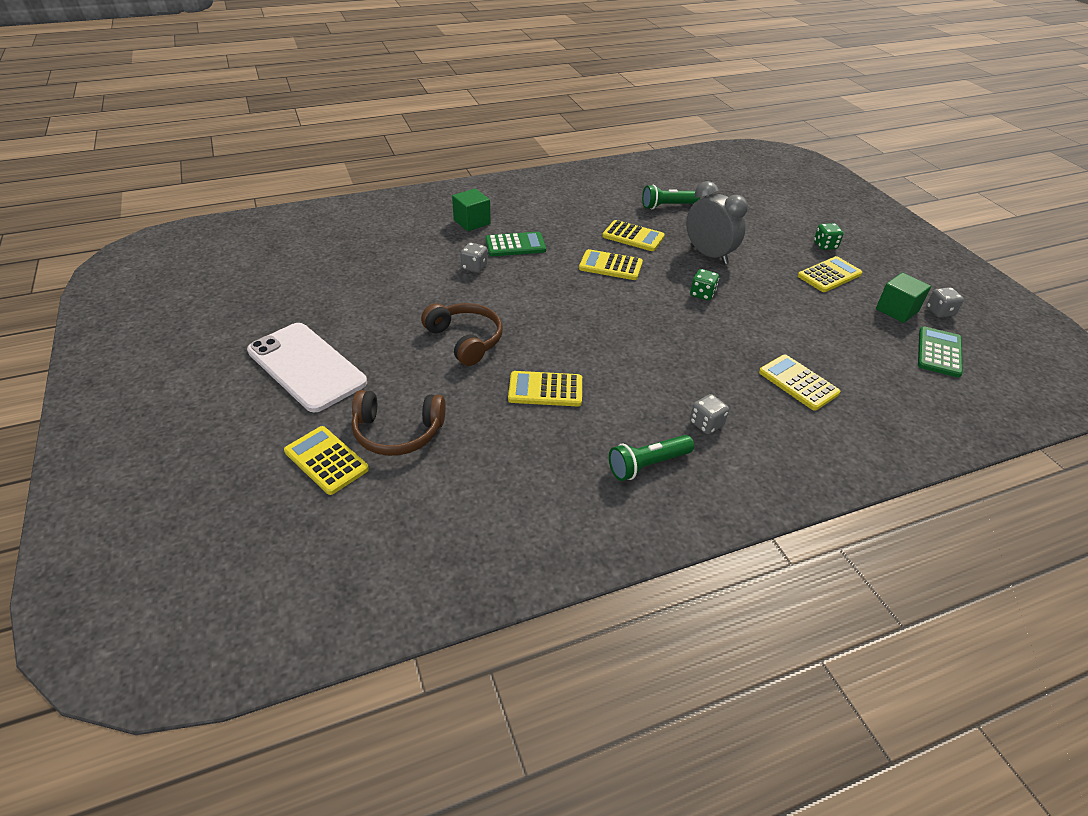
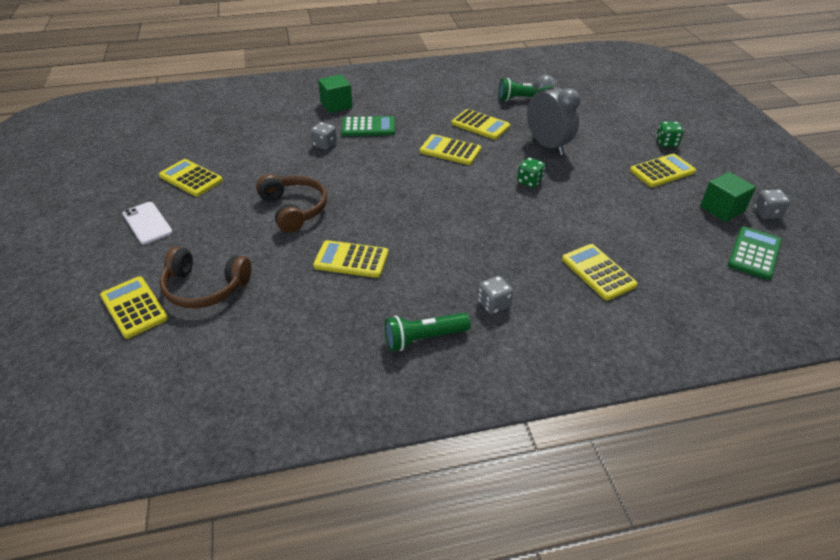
camera: 10 degrees right, 0 degrees up
(306, 367) = (147, 223): white phone -> white phone, size x0.54
(338, 313) = (191, 178): none -> yellow calculator

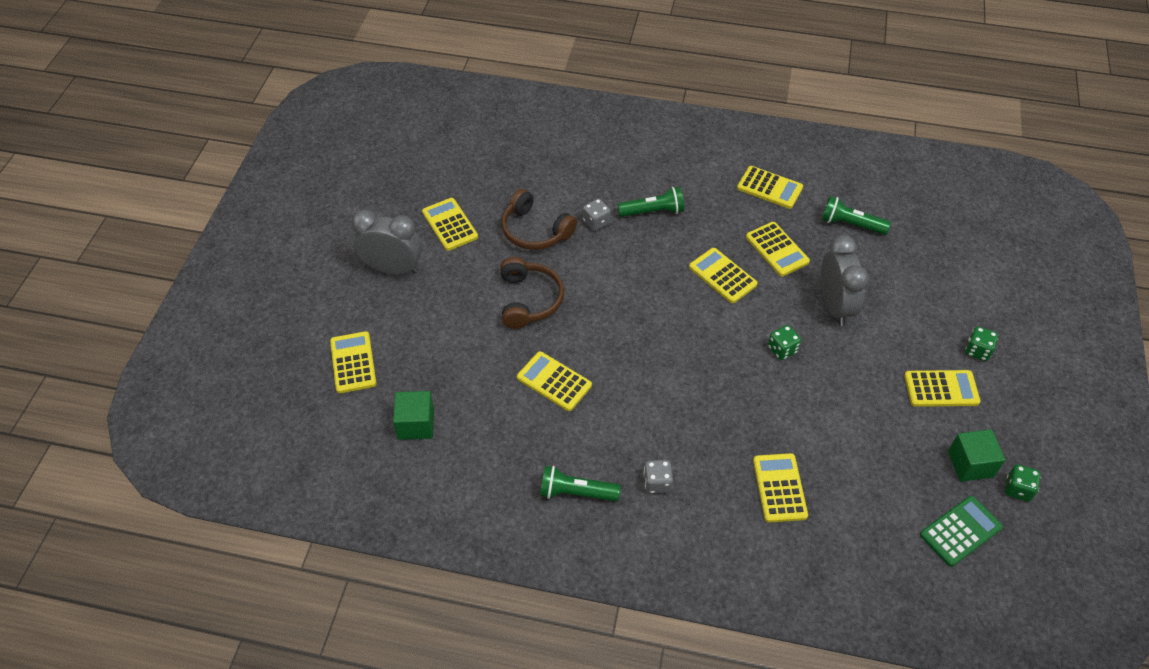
camera: 25 degrees right, 10 degrees up
(147, 223) = (393, 269): white phone -> grey clock
(205, 287) = (416, 364): brown headphones -> brown headphones (535, 231)
(336, 105) = (635, 165): green cube -> green cube (416, 424)
(368, 127) = (653, 211): green calculator -> green flashlight
(449, 93) = (769, 188): none -> yellow calculator
(767, 213) = (1017, 489): grey dice -> green dice

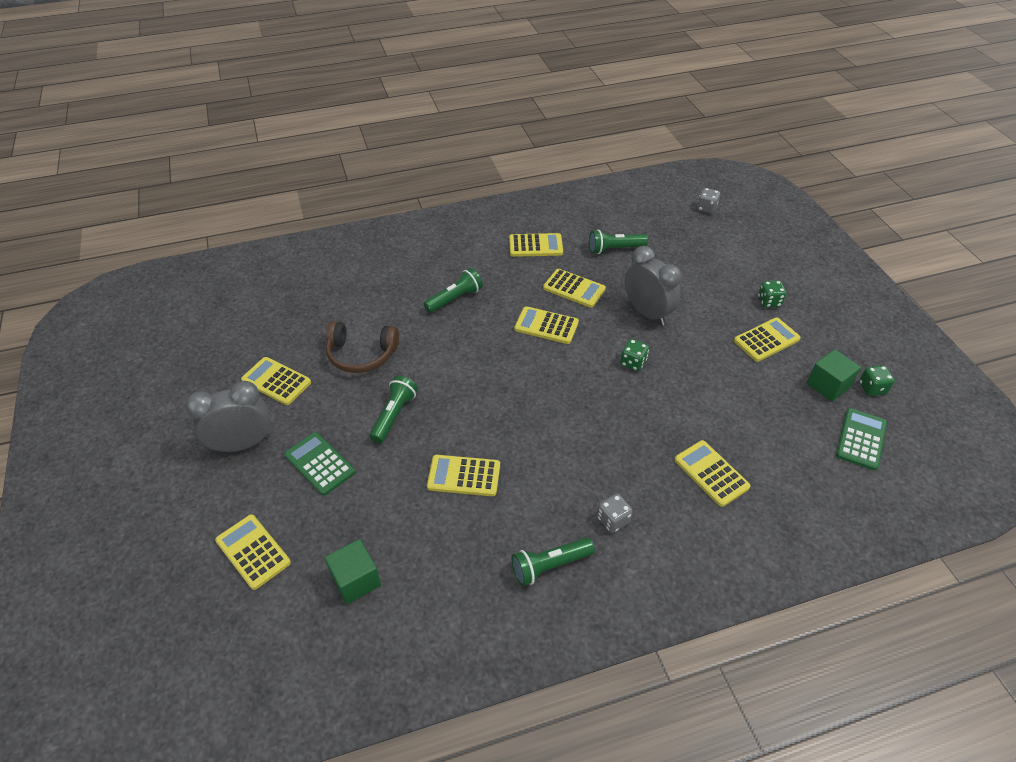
camera: 30 degrees left, 5 degrees down
(443, 314) = (320, 464): none -> green calculator
(529, 300) = (394, 415): brown headphones -> green flashlight
(596, 222) = (412, 326): grey dice -> grey dice (706, 208)

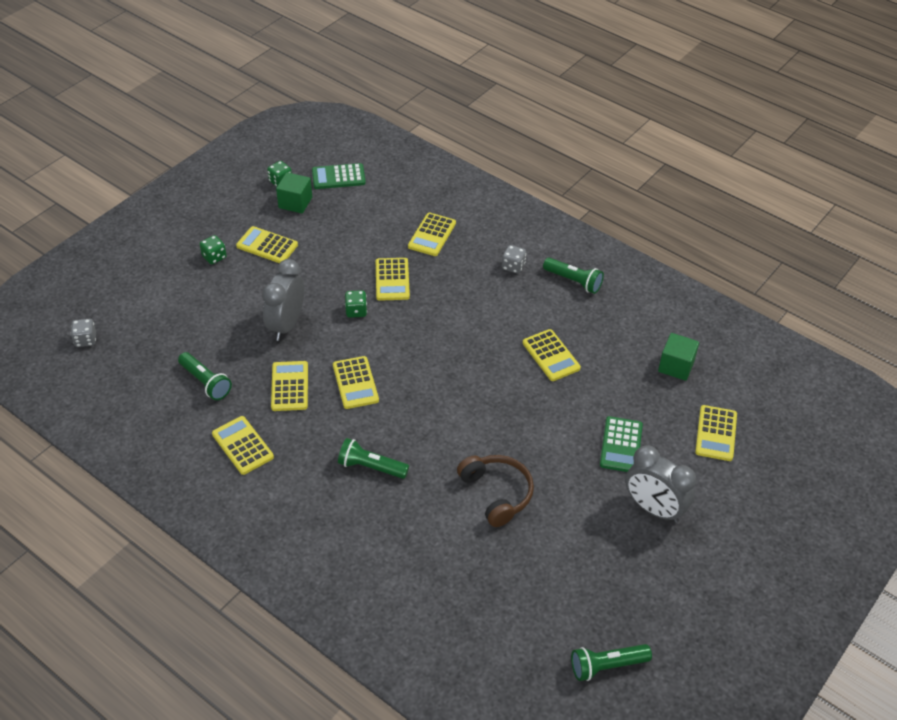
camera: 125 degrees left, 0 degrees up
(276, 381) = (579, 535): yellow calculator -> yellow calculator (392, 280)
(394, 415) = (537, 428): green flashlight -> green flashlight (606, 666)

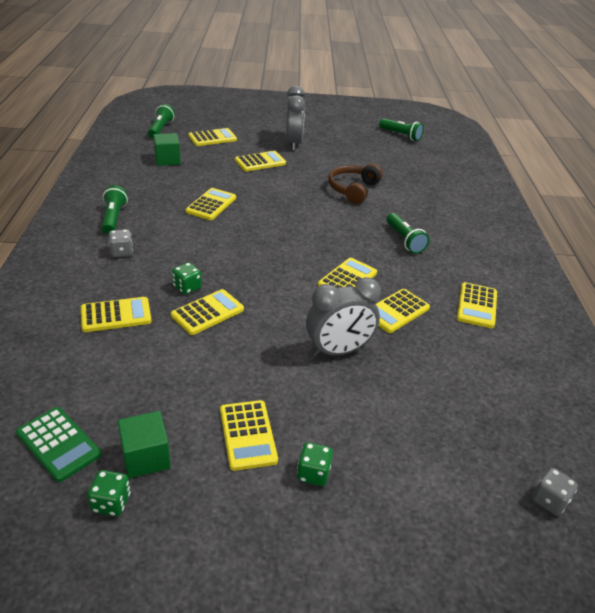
camera: 130 degrees left, 10 degrees down
(205, 382) = (460, 364): green flashlight -> green flashlight (161, 129)
(356, 311) = (271, 315): green dice -> green dice (187, 287)
(621, 445) = (260, 162): green calculator -> yellow calculator

